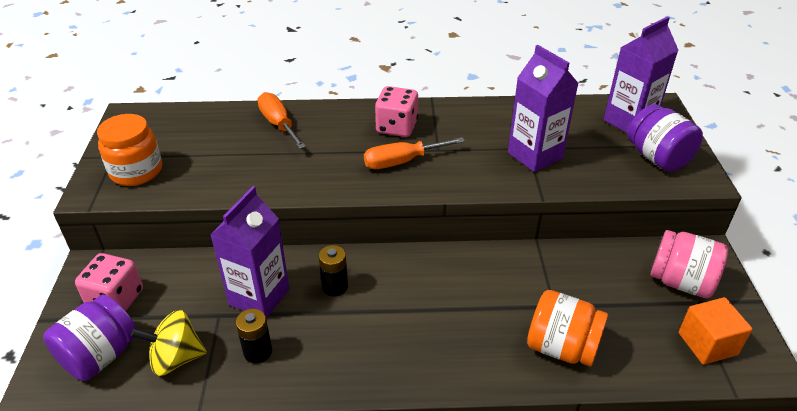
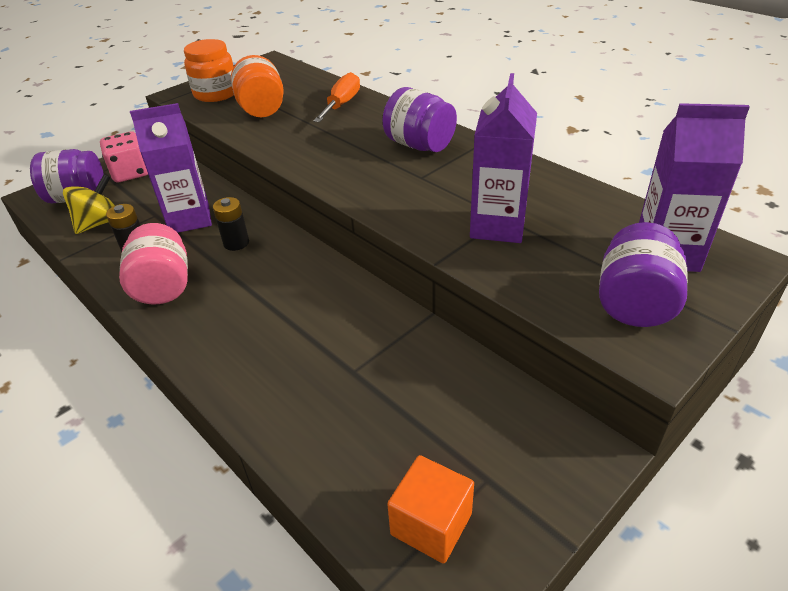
camera: 50 degrees right, 0 degrees up
(176, 358) = (99, 223): yellow spinning top -> yellow spinning top turned 90 degrees clockwise
(396, 127) = (419, 145): pink dice -> purple jar
(402, 162) = (376, 170): orange screwdriver -> none
(561, 347) = (301, 405): orange jar -> orange jar (262, 109)
(681, 282) = (508, 452): pink jar -> pink jar (163, 286)

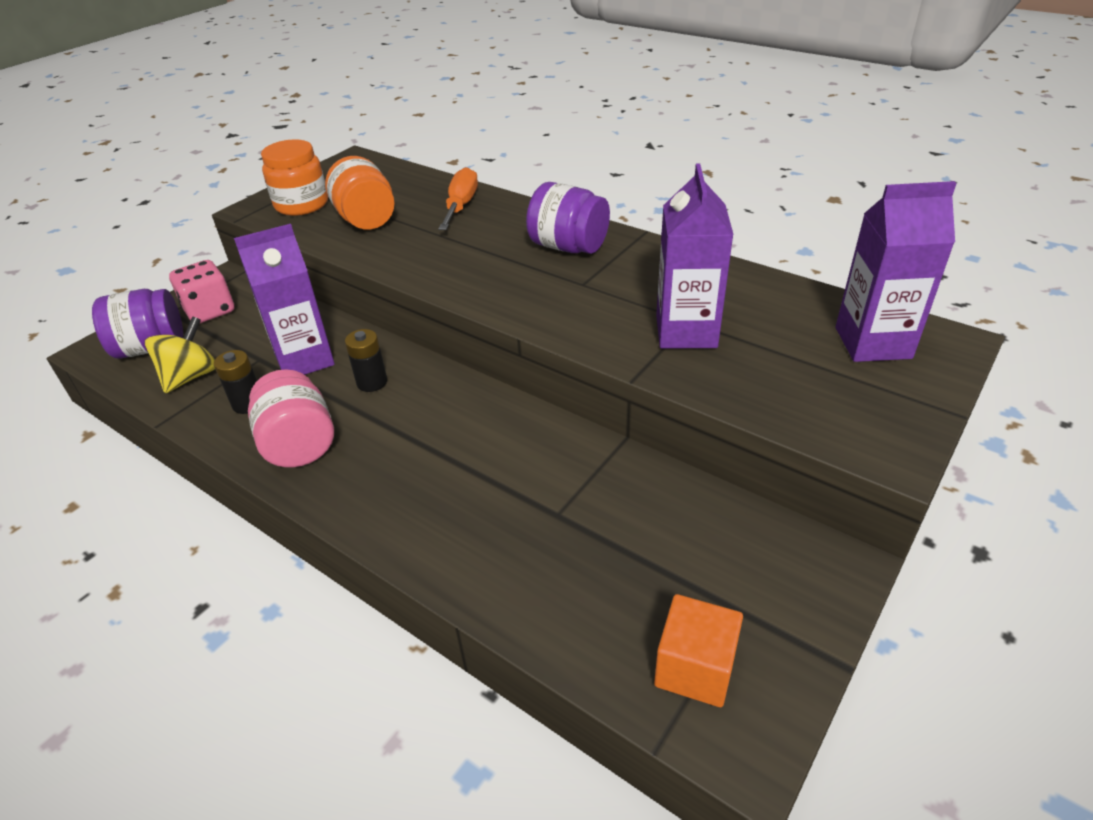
camera: 10 degrees left, 0 degrees up
(634, 303) = (855, 400): purple jar -> none

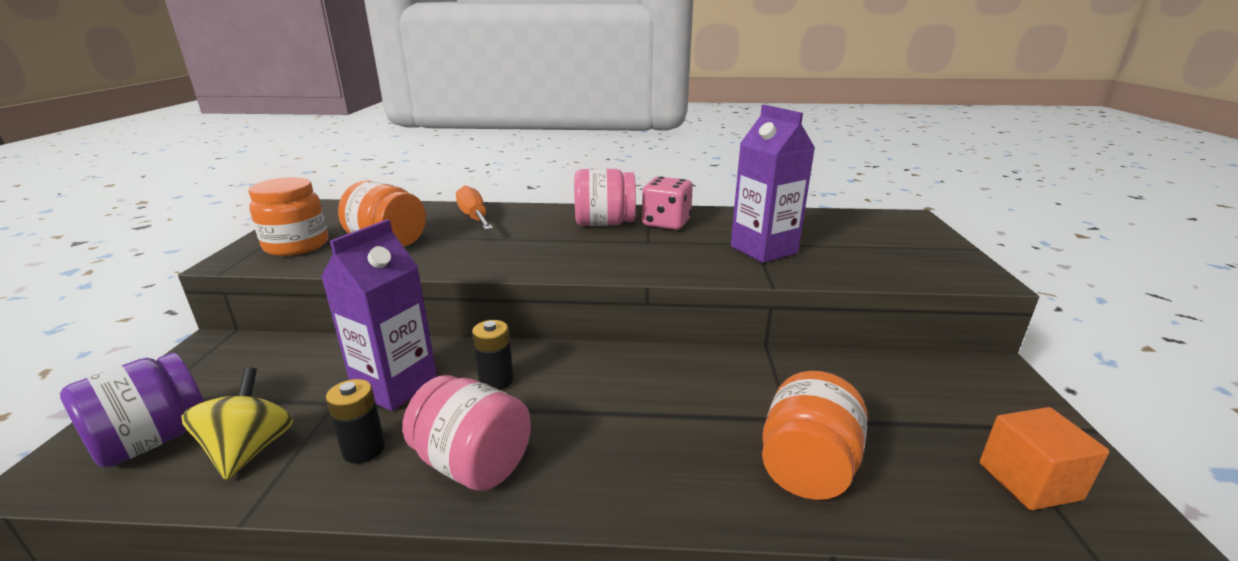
camera: 35 degrees left, 15 degrees down
(210, 311) = (217, 379): pink dice -> pink dice (666, 223)
(518, 559) = (806, 467): none -> orange jar
(568, 247) = (604, 223): purple jar -> pink jar
(872, 343) = (877, 228): purple carton -> none

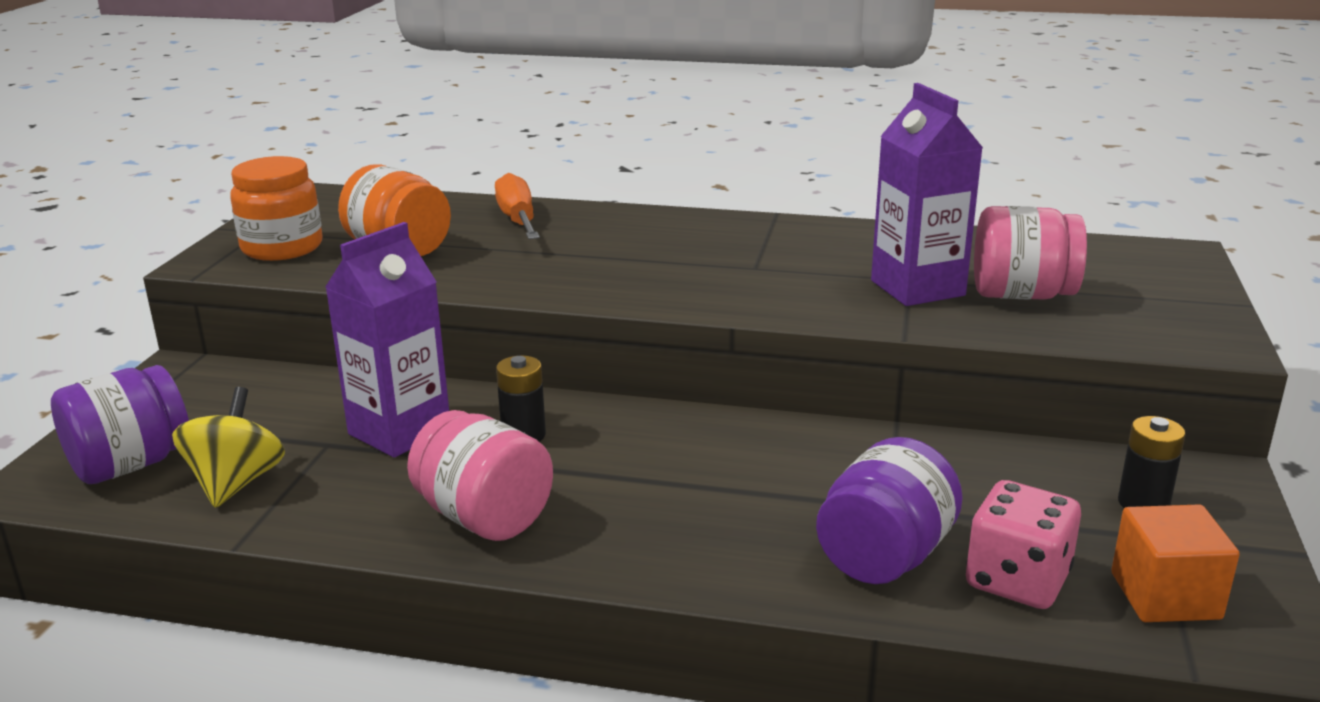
camera: 10 degrees right, 0 degrees up
(364, 449) = (361, 493): black battery -> black battery (1143, 504)
(604, 223) = (700, 238): pink jar -> pink jar (1021, 295)
(666, 223) = (791, 242): pink dice -> pink dice (1017, 580)
(806, 467) = (884, 557): orange jar -> purple jar

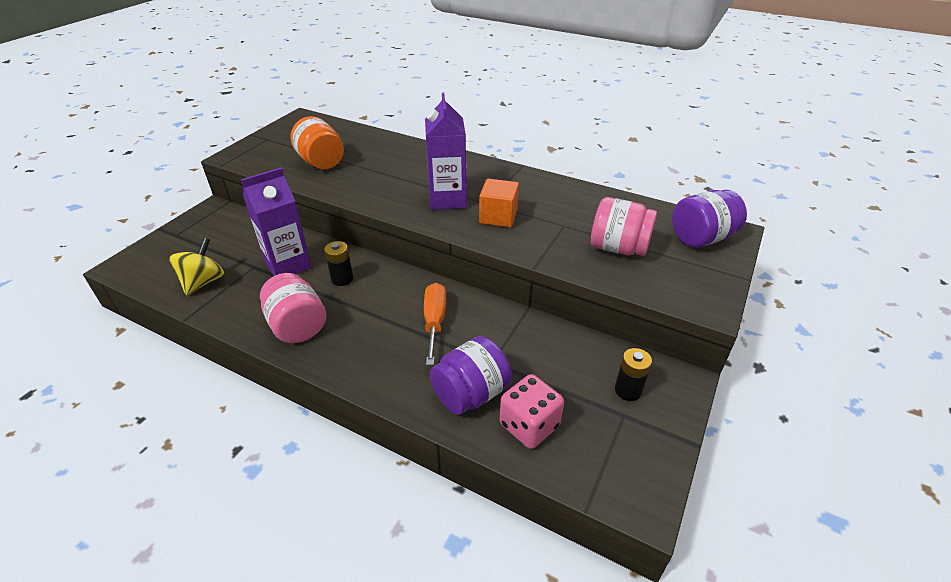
camera: 15 degrees right, 15 degrees up
(131, 465) = (166, 262): purple jar -> purple jar (701, 238)
(282, 248) = (269, 152): orange jar -> none
(518, 220) = (389, 150): orange screwdriver -> orange screwdriver (434, 321)
(917, 288) = (563, 233): purple carton -> purple carton (447, 199)
(1165, 596) = (602, 455): orange cube -> orange cube (498, 216)

